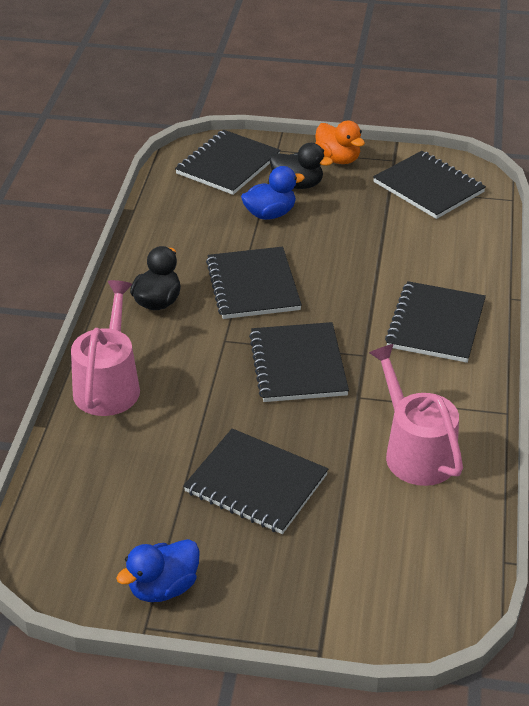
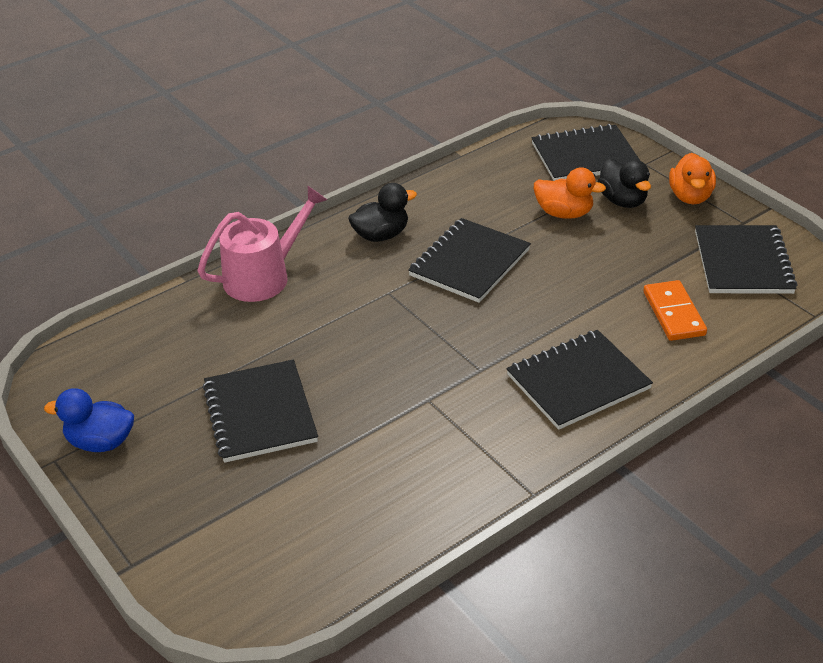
camera: 45 degrees right, 0 degrees up
(270, 214) = (564, 213): blue duck -> orange duck
(298, 365) = (416, 344): black notebook -> none
(415, 452) = (410, 472): pink watering can -> none
(432, 245) = (673, 313): none -> orange domino

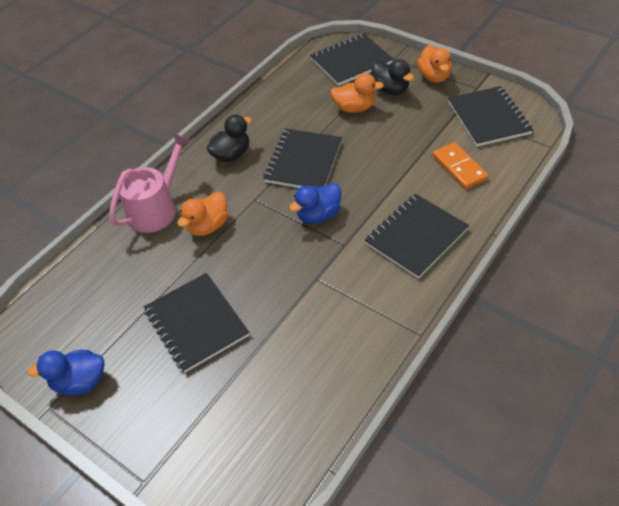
camera: 15 degrees left, 10 degrees up
(318, 310) = (208, 226): none -> orange duck
(461, 328) = (318, 215): none -> blue duck

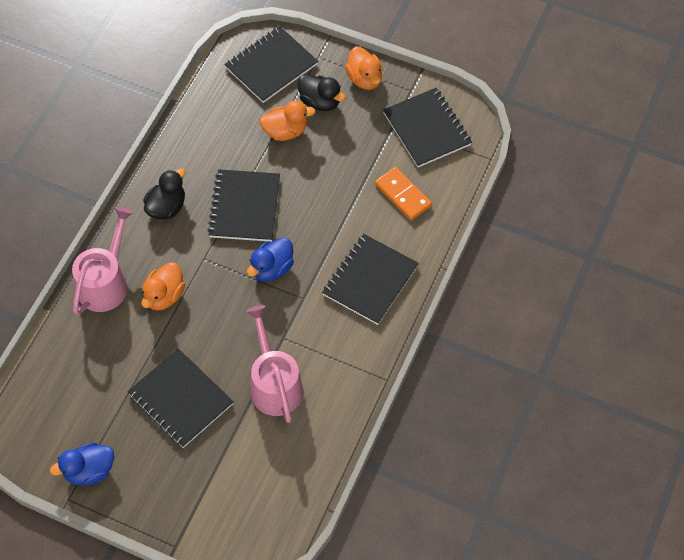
camera: 15 degrees left, 10 degrees up
(297, 322) = (274, 384): none -> pink watering can

